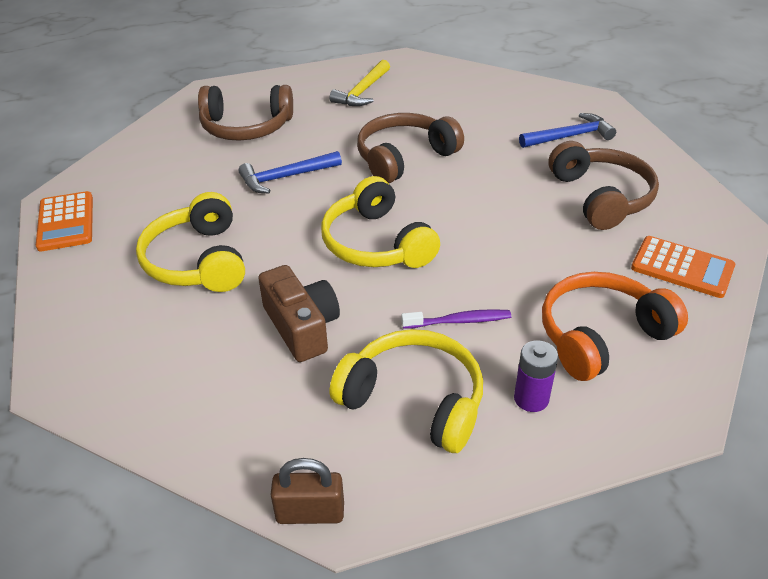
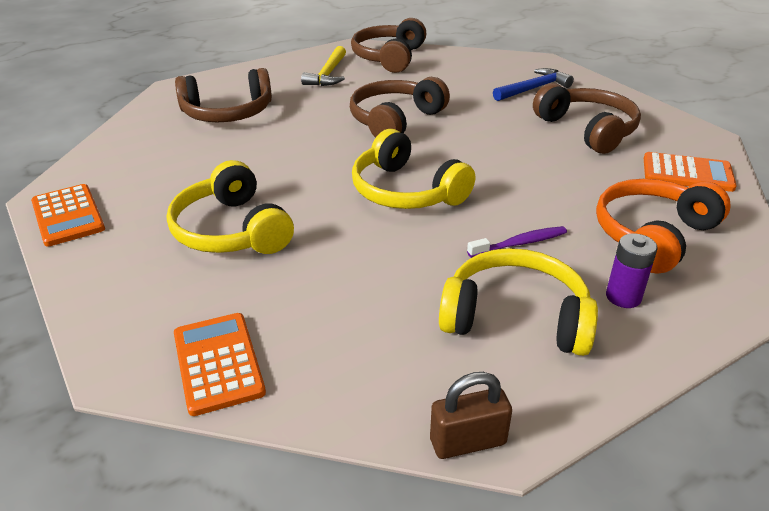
camera: 15 degrees left, 5 degrees down
(134, 393) = (218, 363): none -> orange calculator
(286, 177) = (288, 149): blue hammer -> none
(302, 327) = (369, 272): brown camera -> none
(434, 77) = (389, 57): none -> brown headphones

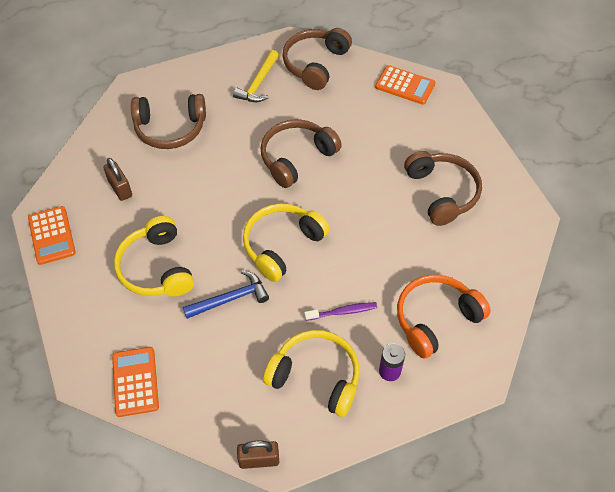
camera: 10 degrees right, 20 degrees up
(167, 164) = (120, 188): none -> brown padlock
(406, 191) = (282, 245): yellow headphones -> yellow headphones turned 75 degrees clockwise
(533, 88) = (421, 129): blue hammer -> blue hammer (230, 298)
(687, 173) = (493, 257): orange calculator -> orange calculator (405, 85)

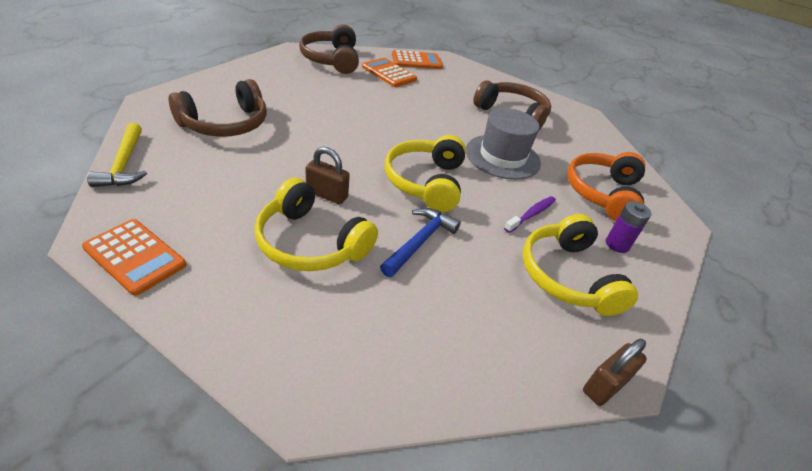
camera: 40 degrees left, 15 degrees down
(120, 188) = (203, 184): brown padlock -> brown padlock (327, 194)
(135, 382) = (387, 375): orange calculator -> orange calculator (389, 73)
(258, 83) = (291, 78): yellow hammer -> yellow hammer (124, 164)
(297, 158) = (375, 118): brown headphones -> none
(316, 377) = (568, 276): yellow headphones -> yellow headphones turned 90 degrees counterclockwise
(377, 242) = (502, 157): none -> grey hat

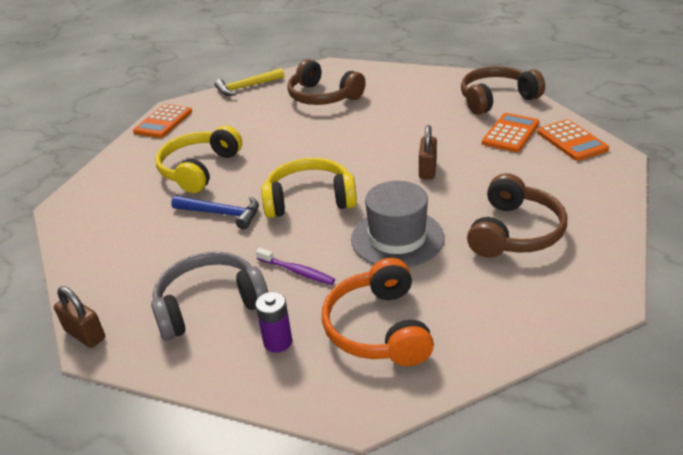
camera: 85 degrees right, 5 degrees down
(327, 194) = (259, 160): brown padlock -> brown padlock (427, 170)
(568, 276) = (210, 305): yellow headphones -> grey headphones
(603, 193) = (379, 328): orange headphones -> orange headphones turned 105 degrees counterclockwise

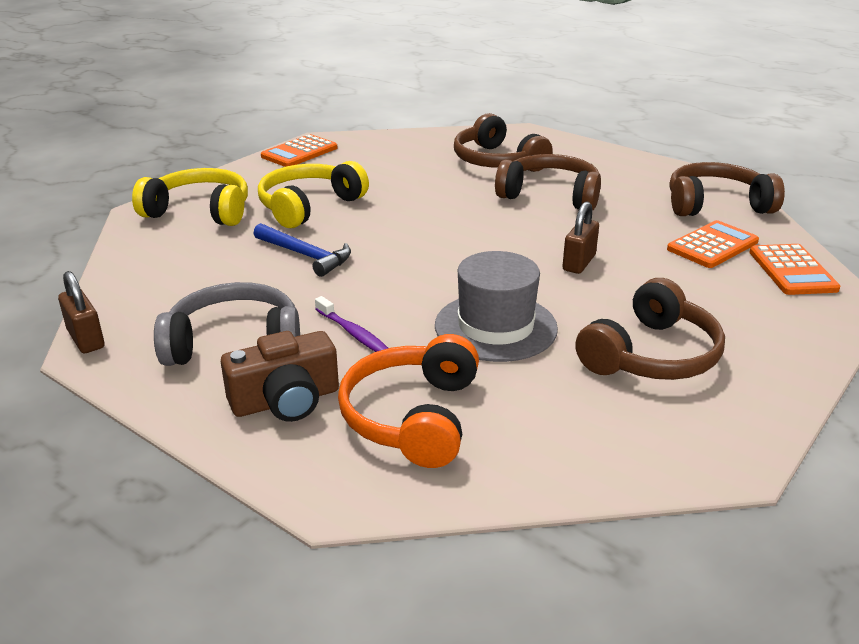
camera: 15 degrees right, 5 degrees down
(247, 87) = (414, 135): yellow hammer -> none
(278, 342) = (286, 400): purple battery -> brown camera
(309, 200) = (414, 263): yellow headphones -> yellow headphones (200, 211)
(378, 118) = (550, 195): none -> brown headphones

